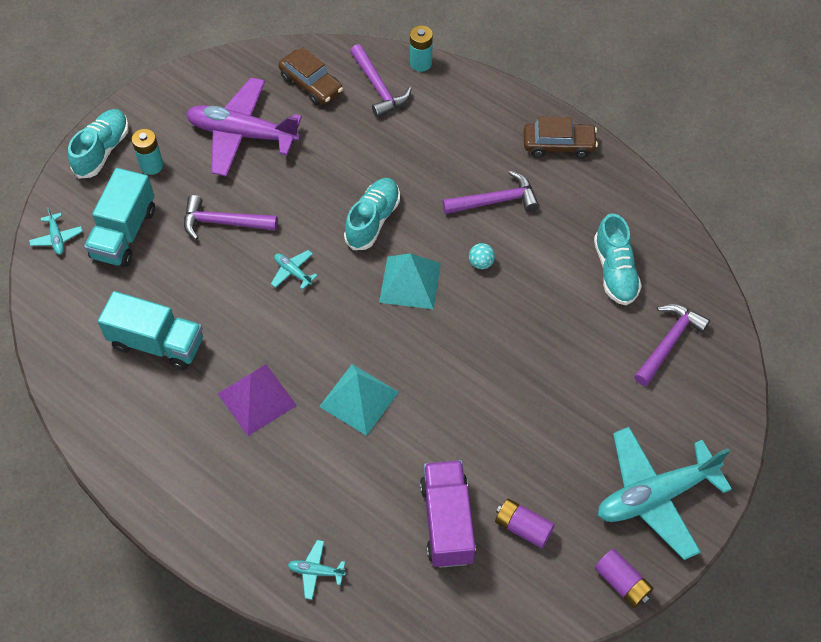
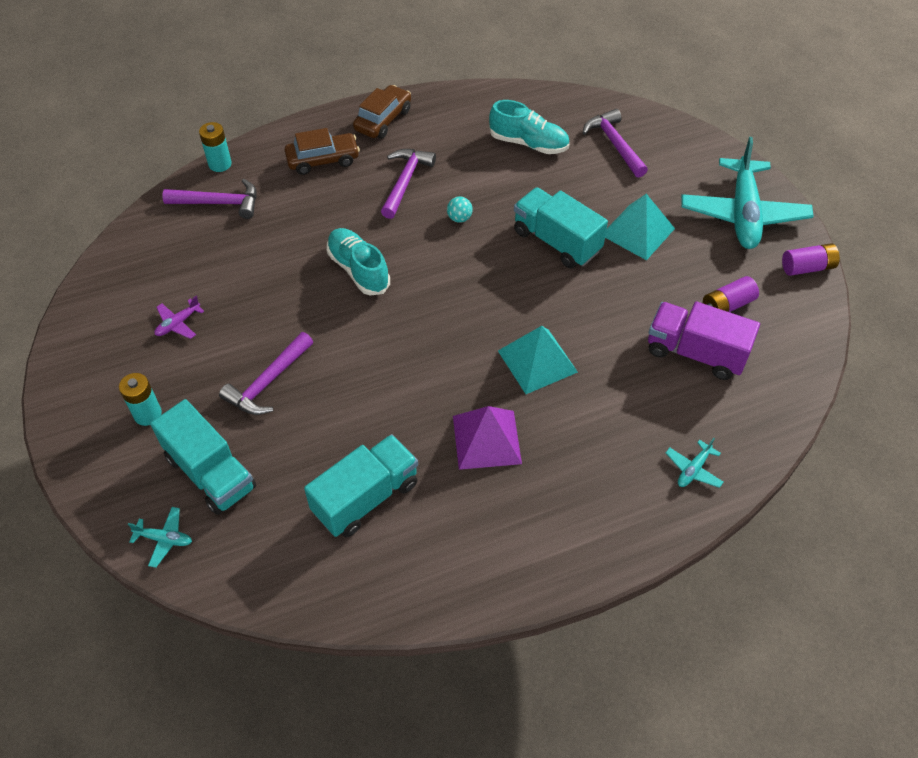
camera: 60 degrees left, 5 degrees down
(102, 150) = (89, 450): turquoise shoe -> none
(242, 134) = (178, 323): purple plane -> purple plane, size x0.41
(293, 272) = (368, 352): turquoise plane -> none
(311, 84) = (169, 248): brown car -> brown car (323, 160)
(410, 282) = (443, 273): turquoise pyramid -> turquoise pyramid (638, 232)
(506, 351) = (556, 241): none -> turquoise truck

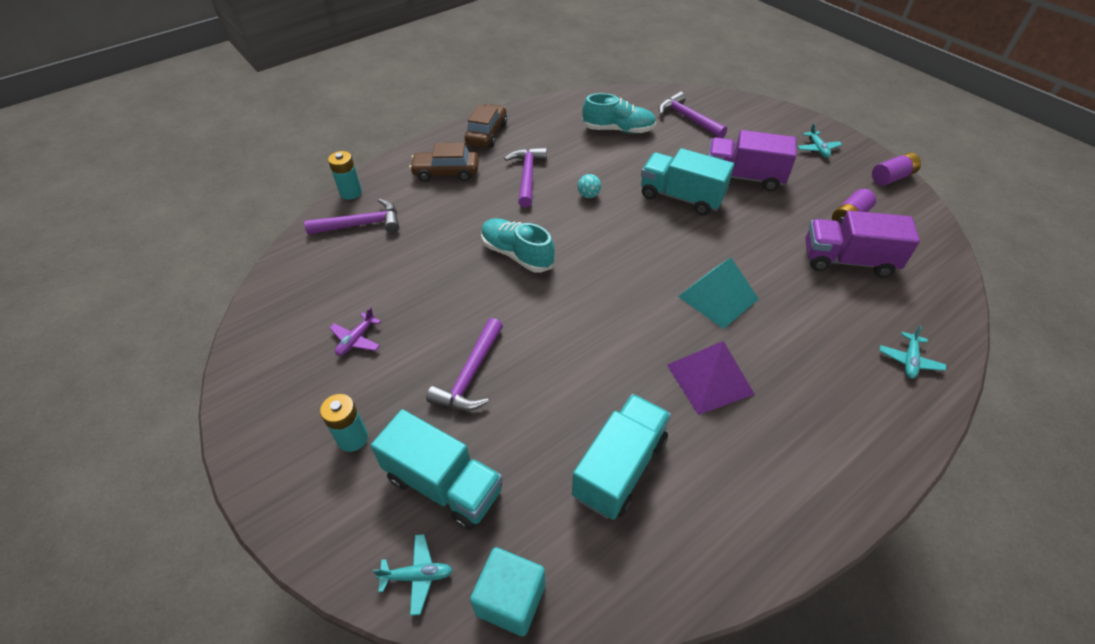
camera: 15 degrees left, 5 degrees down
(231, 576) = (510, 599): none -> turquoise cube
(323, 160) = (446, 173): brown car -> brown car turned 150 degrees counterclockwise
(638, 232) = (743, 177): turquoise pyramid -> purple truck
(743, 214) = (817, 149): turquoise plane -> turquoise plane, size x0.41

